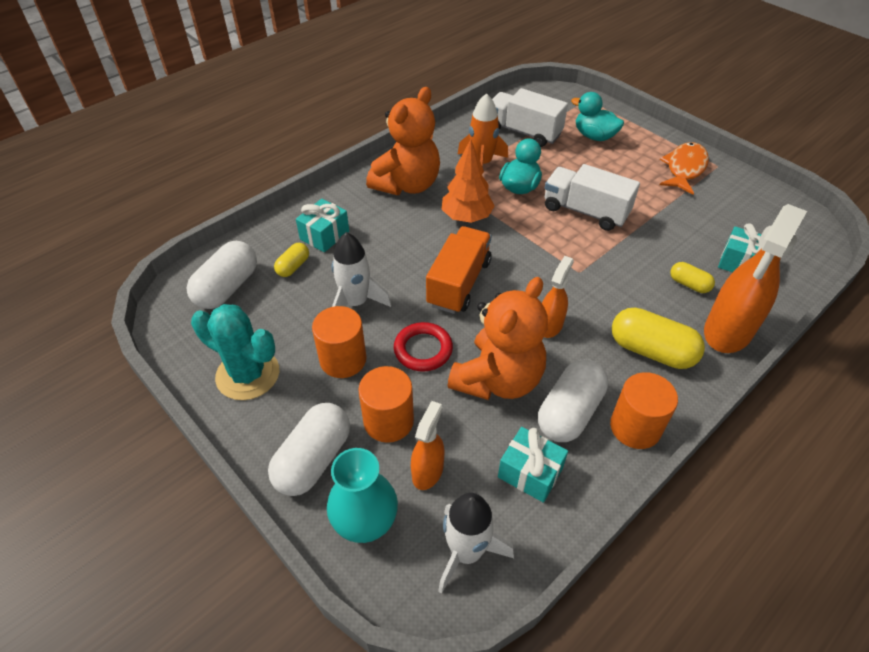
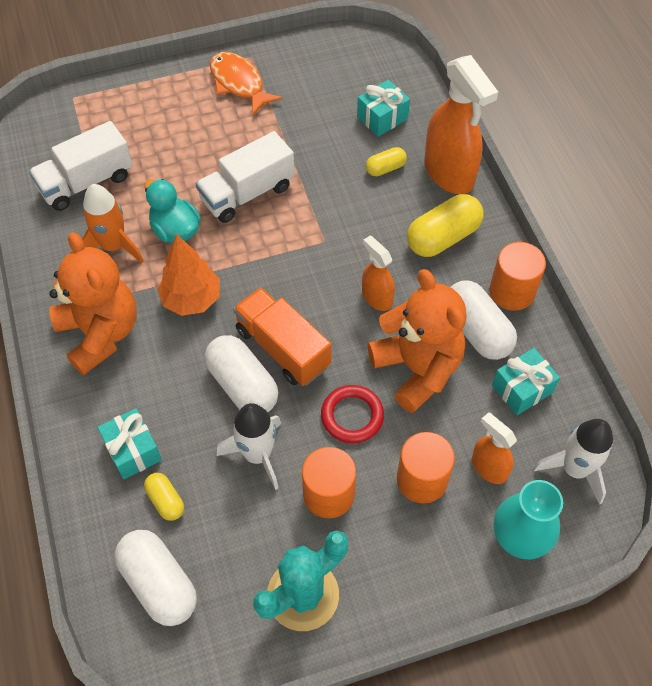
camera: 65 degrees left, 10 degrees up
(313, 459) = (436, 561): white capsule -> white capsule (242, 385)
(594, 136) = (139, 125): turquoise duck -> none

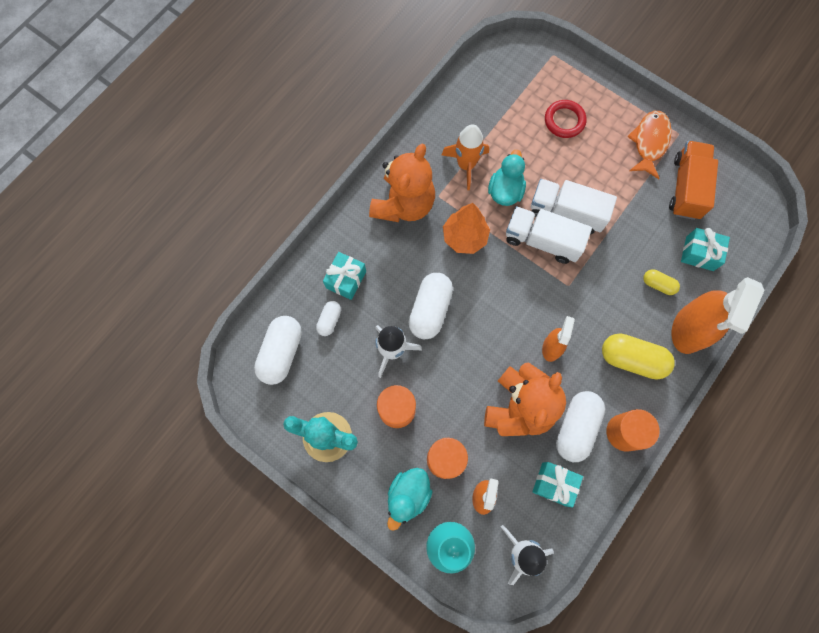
camera: 55 degrees right, 15 degrees up
(86, 182) = (498, 114): white truck -> white truck (542, 241)
(166, 500) = (329, 320): yellow capsule -> white capsule
(282, 348) = (472, 315): orange truck -> orange truck (686, 188)
(352, 416) = (457, 389): red ring -> red ring (564, 121)
(436, 546) = (408, 495): none -> turquoise duck

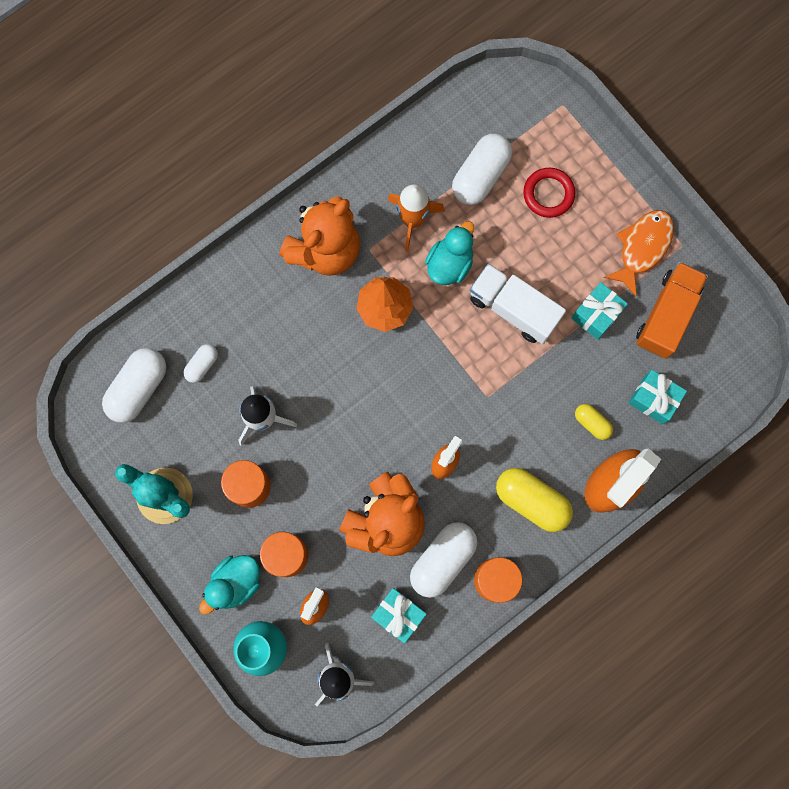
camera: 15 degrees right, 5 degrees up
(346, 279) = (233, 322): turquoise gift -> turquoise gift (596, 314)
(430, 310) = (319, 383): white capsule -> white capsule (480, 176)
(542, 241) = (474, 335): white truck -> none

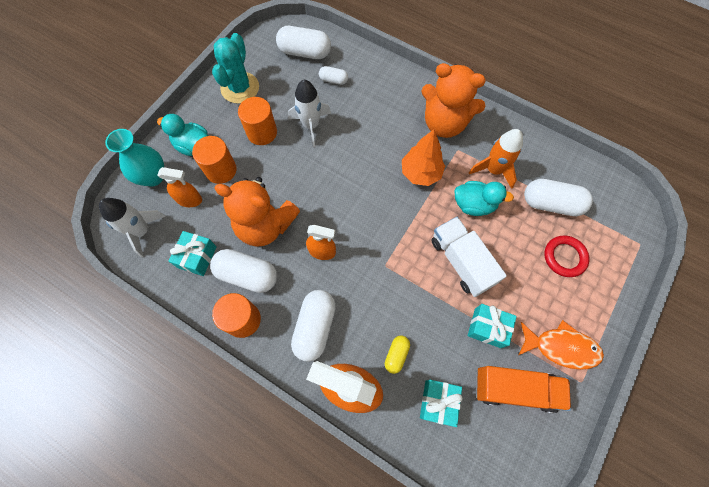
camera: 70 degrees right, 10 degrees down
(513, 309) = (461, 261): white truck -> white truck turned 45 degrees counterclockwise
(531, 501) = (315, 327): yellow capsule -> white capsule

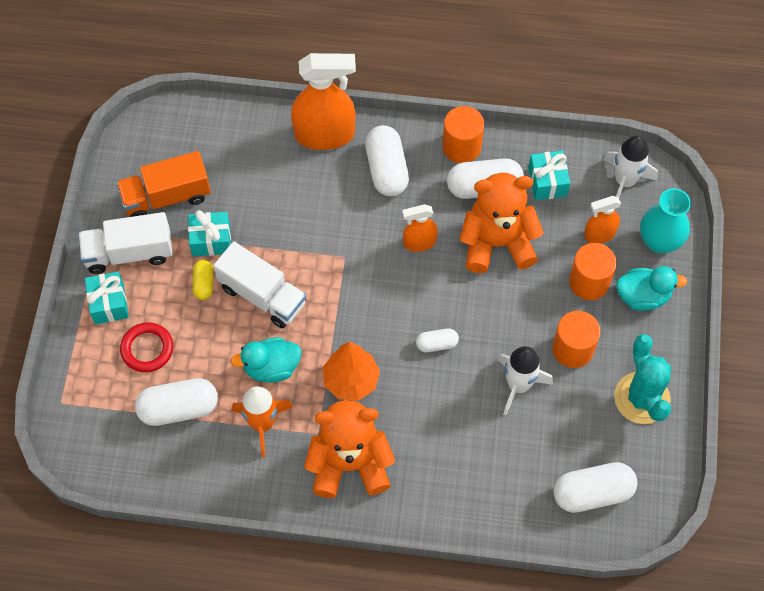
camera: 155 degrees right, 5 degrees down
(333, 80) = (527, 465): white capsule -> white capsule (437, 344)
(396, 355) = (294, 179): yellow capsule -> yellow capsule (204, 284)
(438, 402) = (237, 156): turquoise gift -> turquoise gift (109, 303)
(561, 347) = (129, 253): orange fish -> white truck

